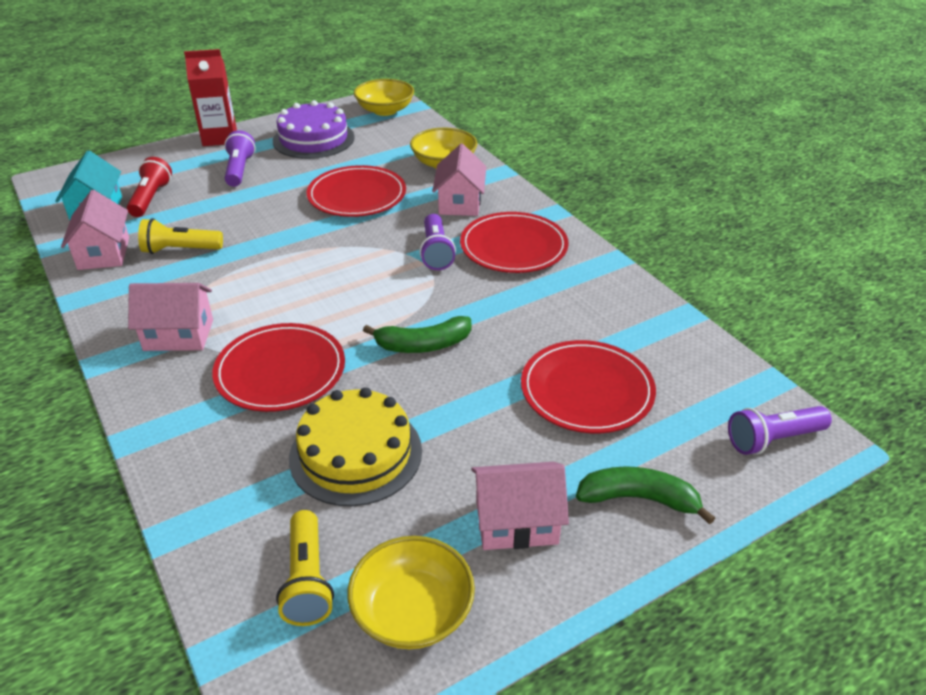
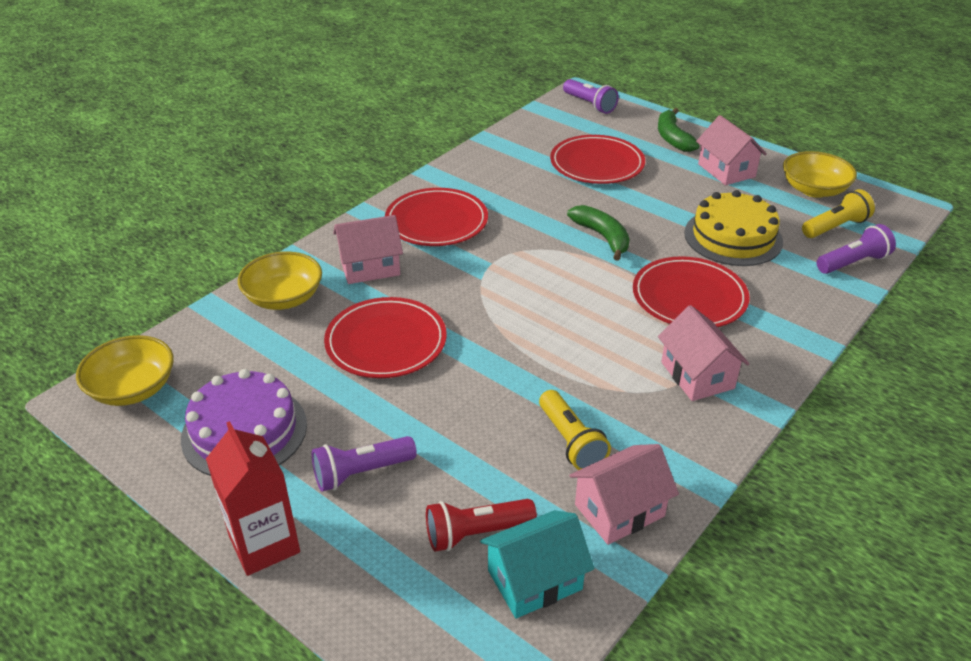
camera: 110 degrees left, 0 degrees up
(436, 252) = (469, 261): purple flashlight -> purple flashlight (853, 263)

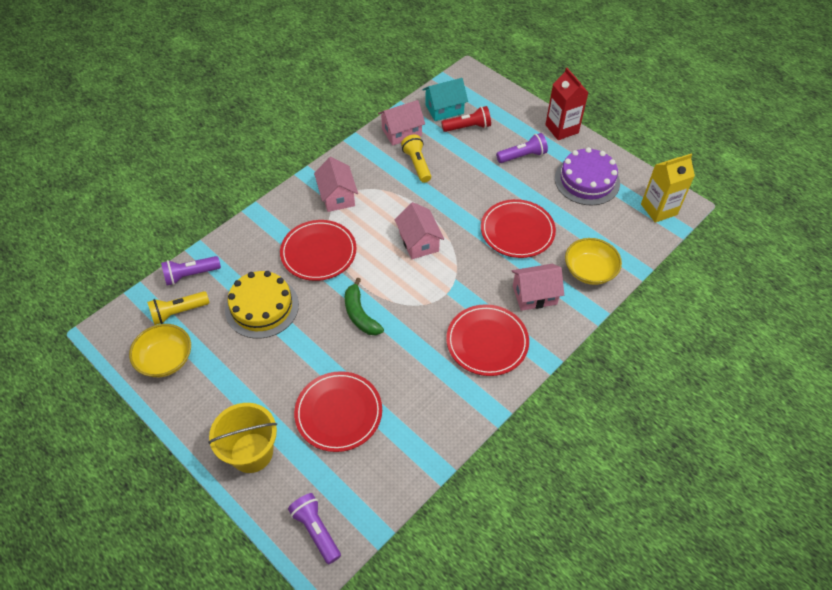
camera: 175 degrees left, 15 degrees up
(132, 388) = (659, 209): yellow bowl -> yellow carton
(672, 138) = (251, 452): green banana -> yellow bucket
(726, 170) = (225, 393): pink house -> pink house (419, 242)

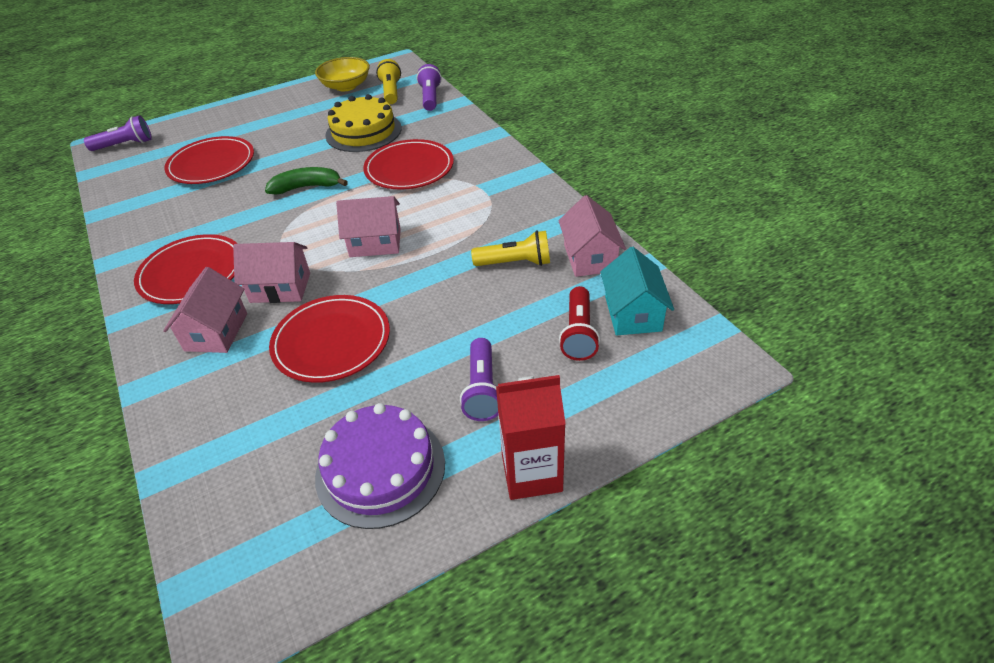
camera: 110 degrees right, 10 degrees down
(251, 452) = (221, 120): yellow bucket -> none
(337, 196) = (488, 188): pink house -> pink house (280, 287)
(589, 271) = (204, 407): yellow bowl -> none
(659, 209) = (245, 570): yellow carton -> none

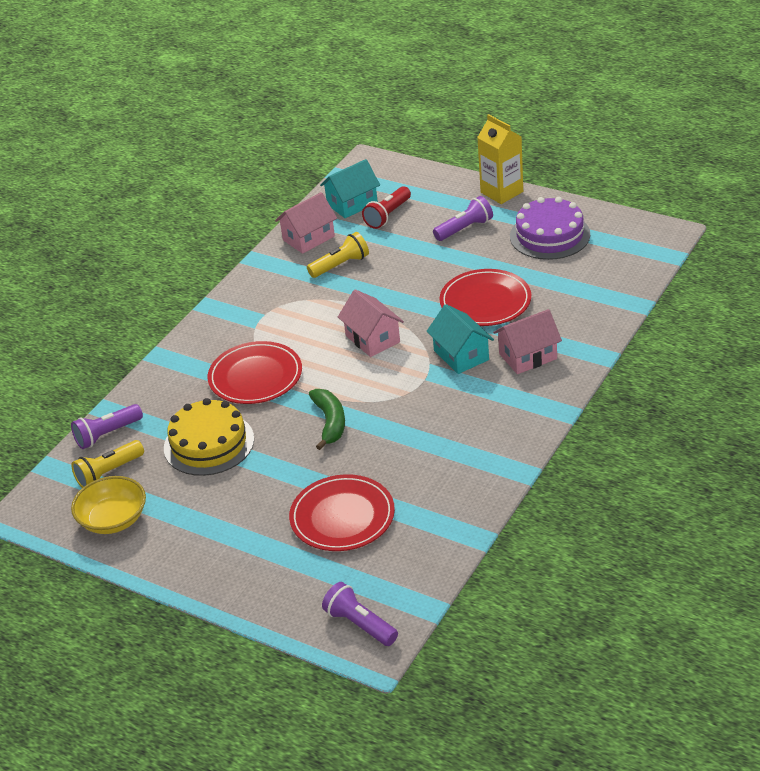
camera: 120 degrees left, 5 degrees down
(192, 273) = (489, 412): red plate -> none
(280, 287) = (461, 355): pink house -> turquoise house
(307, 187) = (330, 422): green banana -> green banana turned 150 degrees counterclockwise
(515, 263) = (340, 265): yellow flashlight -> yellow flashlight turned 90 degrees clockwise
(531, 473) = (501, 192): red carton -> yellow carton
(578, 333) = (388, 215): red flashlight -> red flashlight turned 150 degrees clockwise

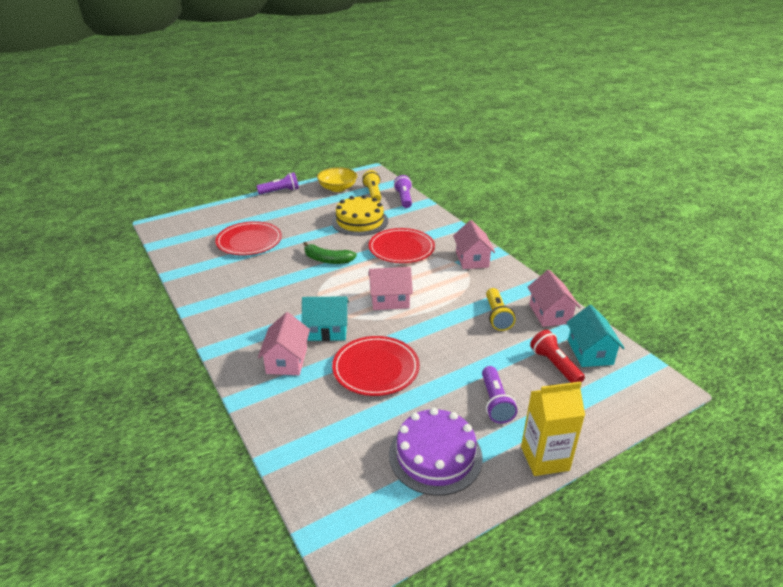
camera: 115 degrees right, 5 degrees down
(239, 316) = (472, 259): none -> pink house
(360, 624) = (177, 225): purple flashlight -> purple flashlight (280, 191)

